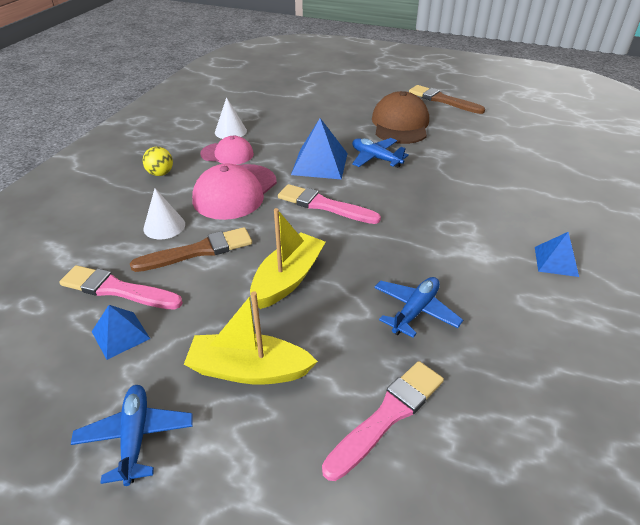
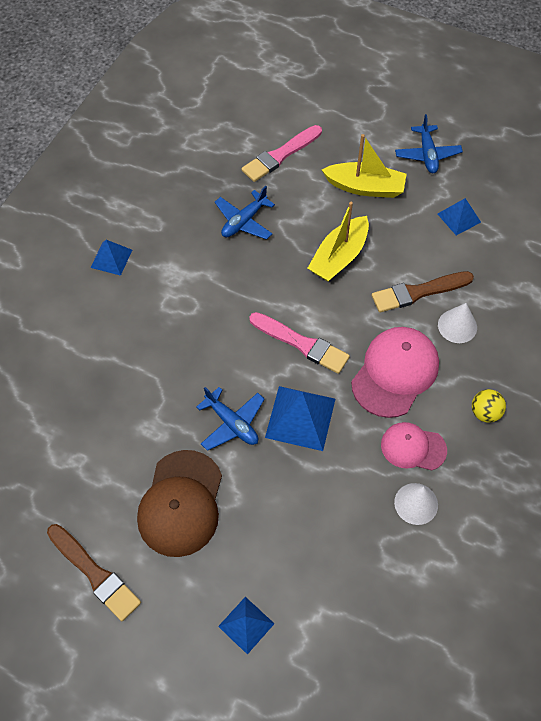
camera: 175 degrees left, 20 degrees up
(117, 289) = (475, 256): pink brush -> none
(342, 90) = (246, 624): none -> blue pyramid

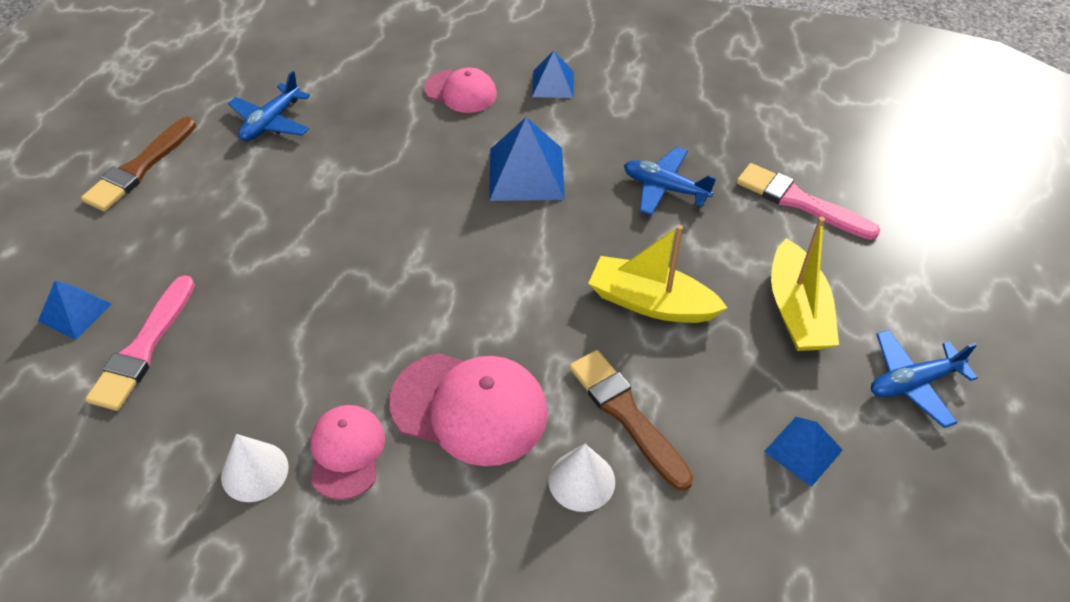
camera: 75 degrees right, 10 degrees down
(95, 321) = (461, 92): none -> pink cap
(181, 503) = (231, 218): brown cap -> none
(232, 423) = (347, 242): blue plane -> blue plane (271, 122)
(300, 418) = (370, 309): blue pyramid -> blue pyramid (526, 174)
(302, 344) = (487, 288): pink brush -> pink brush (143, 348)
(485, 412) = (427, 546): yellow ball -> none

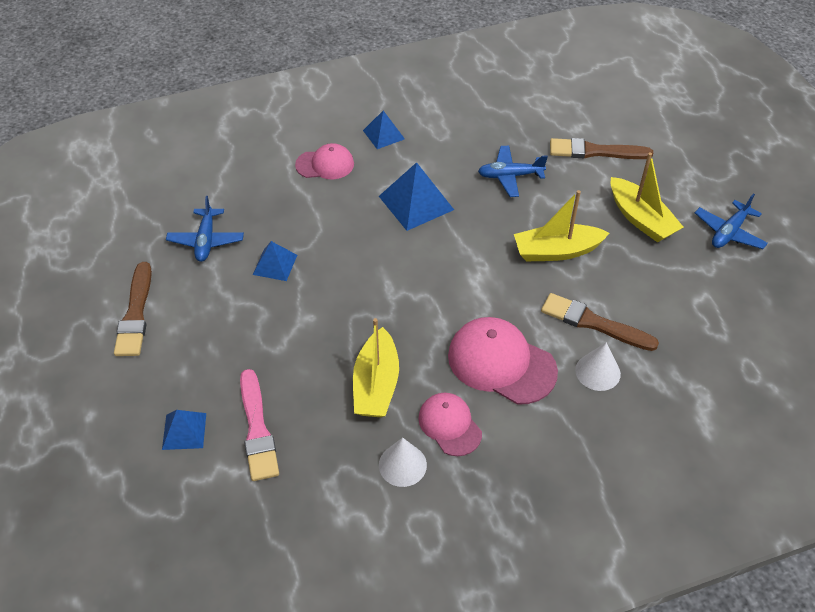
camera: 30 degrees left, 0 degrees up
(307, 361) = (376, 384): none -> yellow boat
(469, 408) = (501, 363): pink cap -> pink cap turned 135 degrees counterclockwise
(800, 202) = (595, 151): pink brush -> brown brush
(803, 450) = (700, 296): blue pyramid -> blue pyramid (275, 264)

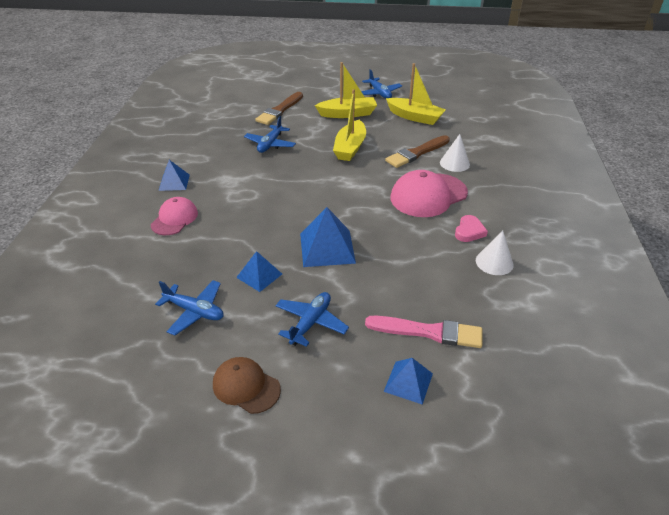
camera: 65 degrees left, 10 degrees down
(135, 314) = (246, 386): brown brush -> brown cap
(228, 329) = (311, 323): none -> blue plane
(376, 384) = (417, 254): yellow boat -> yellow boat (415, 117)
(416, 203) = (258, 188): blue pyramid -> blue pyramid (327, 248)
(449, 425) = (469, 231): pink cap -> pink heart

